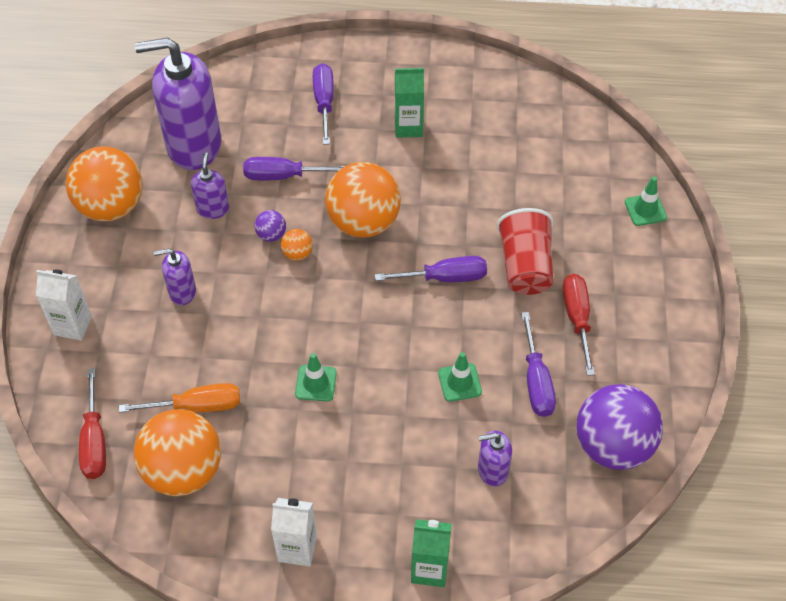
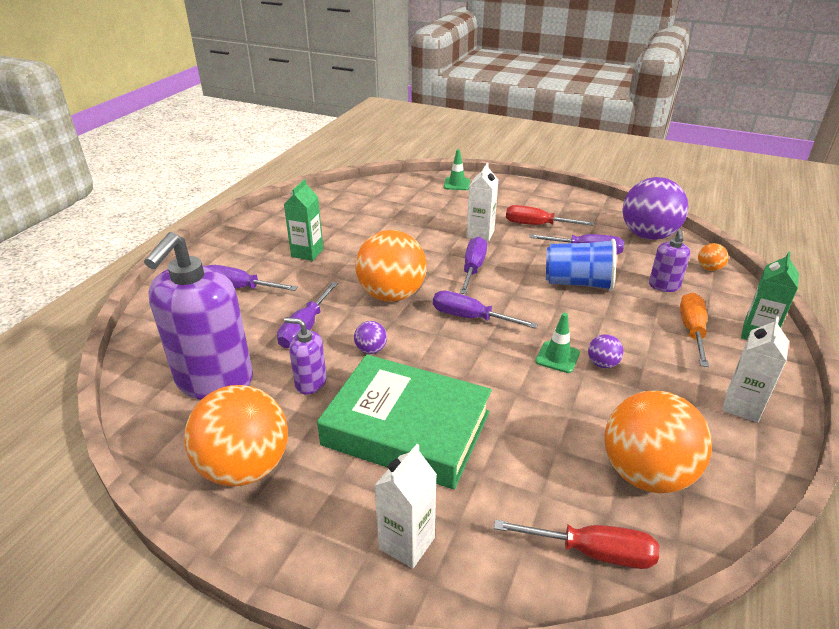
camera: 70 degrees left, 20 degrees down
(182, 292) = (407, 428): purple soap dispenser -> green book
(196, 406) = (563, 446): orange screwdriver -> orange screwdriver (692, 330)
(297, 254) = (404, 338): orange ball -> orange ball (709, 268)
(319, 423) = (602, 364): none -> purple ball
(351, 298) = (470, 318): none -> purple screwdriver
(459, 382) = (578, 283): green traffic cone -> blue cup
(525, 266) = (480, 234): red cup -> white carton

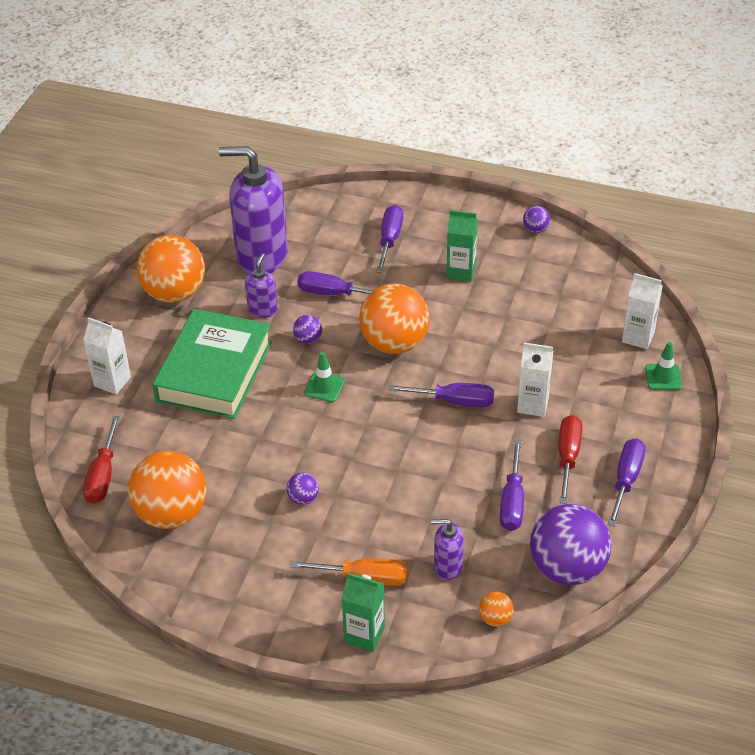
camera: 85 degrees right, 10 degrees up
(271, 214) = (535, 229): none -> purple ball
(470, 318) = (364, 402): purple screwdriver -> purple screwdriver (626, 480)
(557, 357) = (310, 466): green traffic cone -> green traffic cone (324, 387)
(578, 283) = (440, 489): blue cup -> none
(742, 406) = (251, 594): white carton -> white carton (638, 337)

